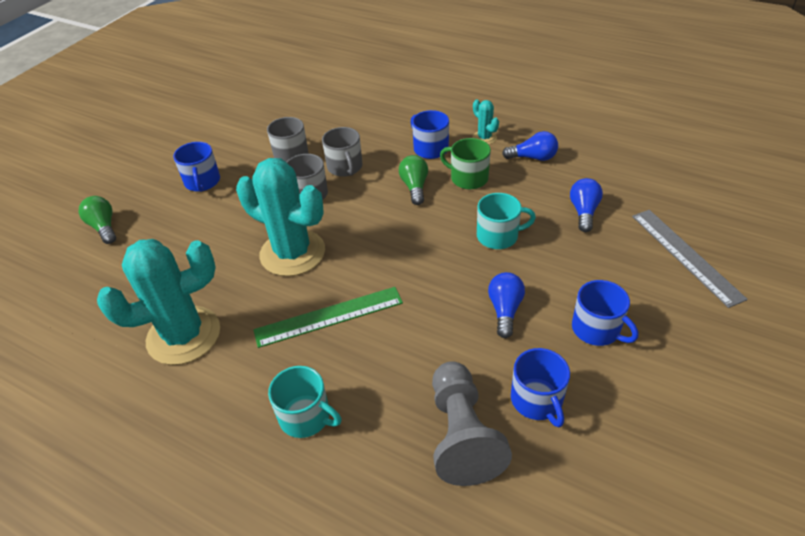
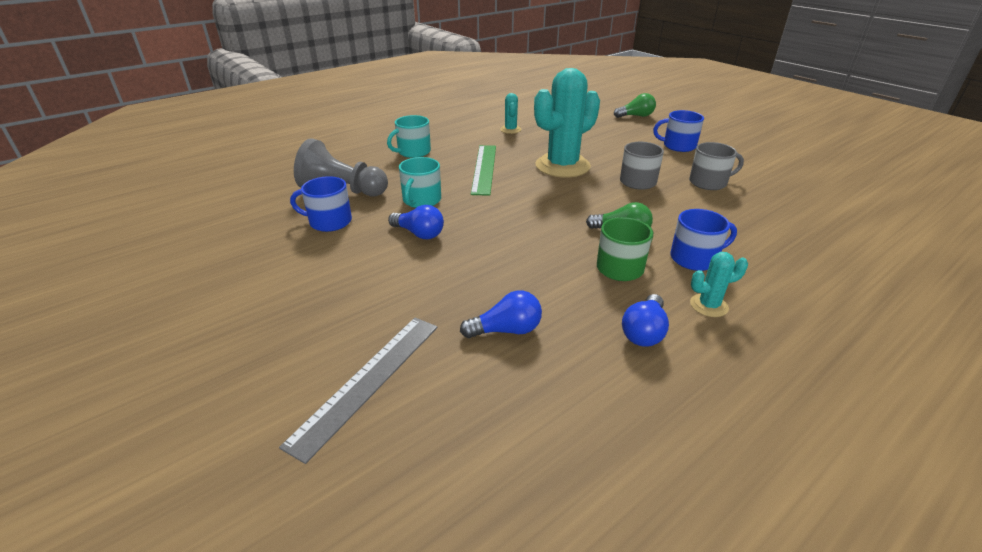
camera: 110 degrees right, 10 degrees down
(184, 335) = (510, 130): turquoise cactus -> turquoise cactus, size x0.44
(345, 167) = (675, 204): grey mug -> none
(498, 236) = (511, 258): turquoise mug -> turquoise mug (421, 200)
(583, 212) = (506, 330): blue light bulb -> blue light bulb turned 45 degrees counterclockwise
(597, 329) = (351, 271): blue mug -> none
(685, 255) = (368, 381): grey ruler -> grey ruler turned 60 degrees counterclockwise

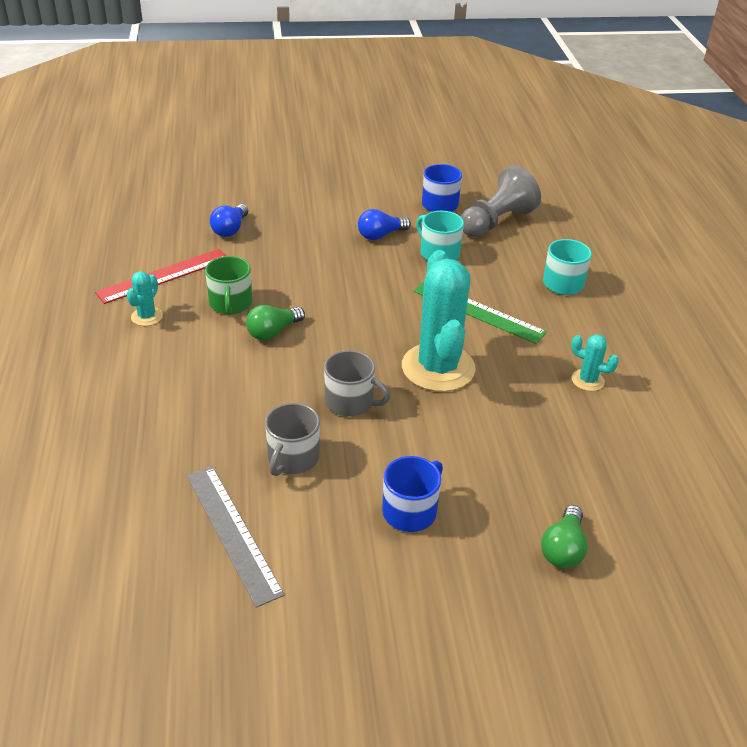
camera: 120 degrees right, 5 degrees up
(368, 381) = (247, 179): grey ruler -> grey ruler (232, 532)
(644, 332) = (164, 276): blue light bulb -> red ruler
(695, 258) = (195, 347): blue mug -> none

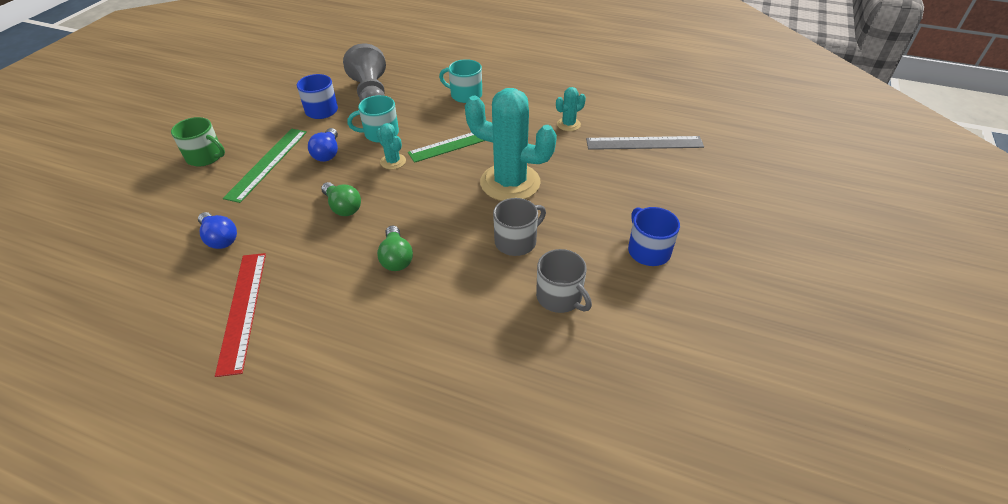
camera: 60 degrees left, 5 degrees up
(147, 317) = (296, 342): turquoise cactus -> turquoise cactus (393, 161)
(230, 303) = (332, 273): green mug -> green mug (205, 157)
(232, 532) = (625, 363): grey ruler -> grey ruler (644, 143)
(338, 210) = (267, 163): none -> green ruler
(563, 548) = (710, 194): green light bulb -> green light bulb (343, 207)

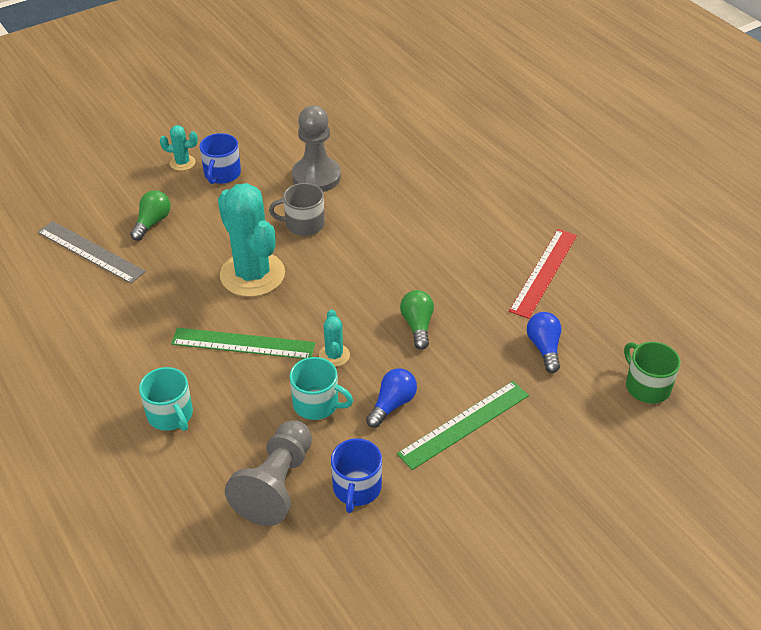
camera: 145 degrees left, 0 degrees up
(205, 157) = (531, 475): green mug -> green mug (646, 386)
(396, 258) = (404, 256): green light bulb -> green light bulb (152, 222)
(560, 297) = (316, 177): grey mug -> grey pawn
(568, 124) = (122, 309): turquoise cactus -> turquoise cactus (182, 163)

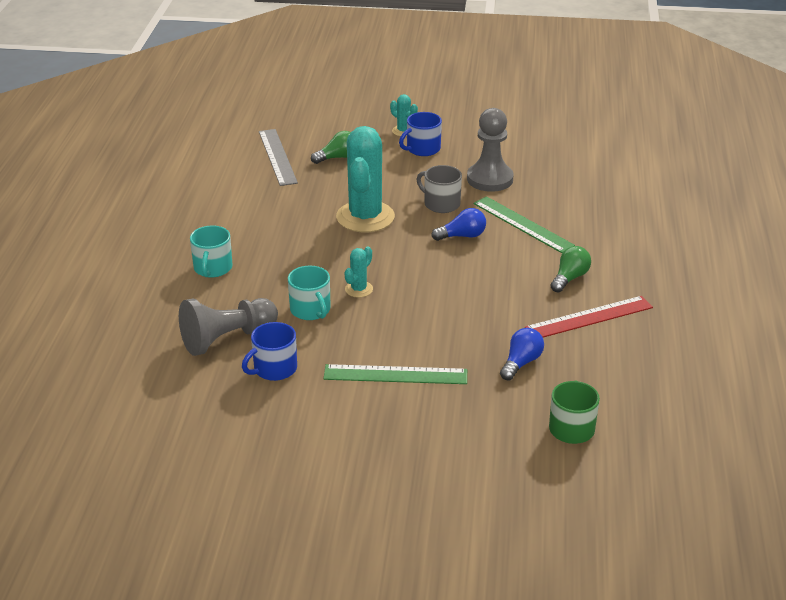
camera: 40 degrees right, 10 degrees down
(243, 343) = (307, 253): green ruler -> green ruler (523, 224)
(392, 404) = (360, 337): blue light bulb -> blue light bulb (462, 236)
(417, 325) = (442, 302): green light bulb -> green light bulb (569, 278)

